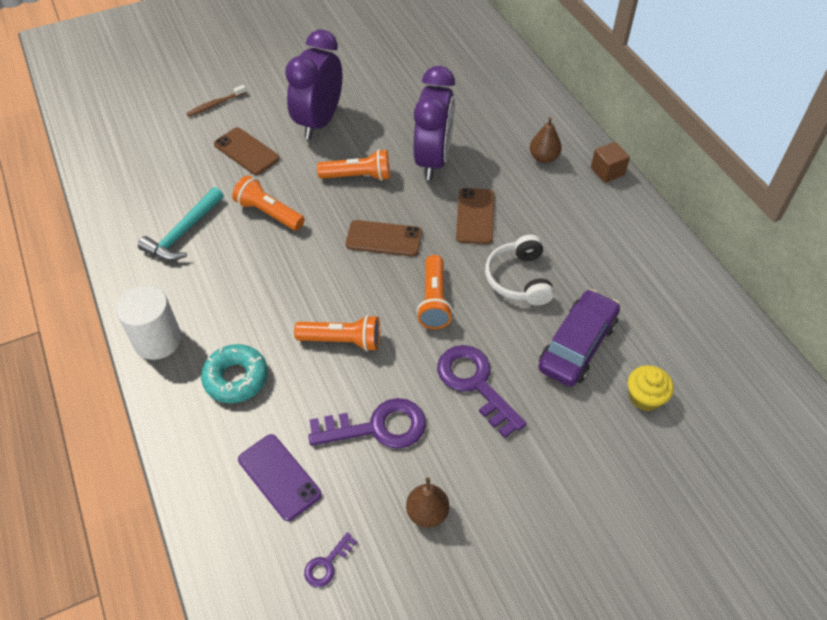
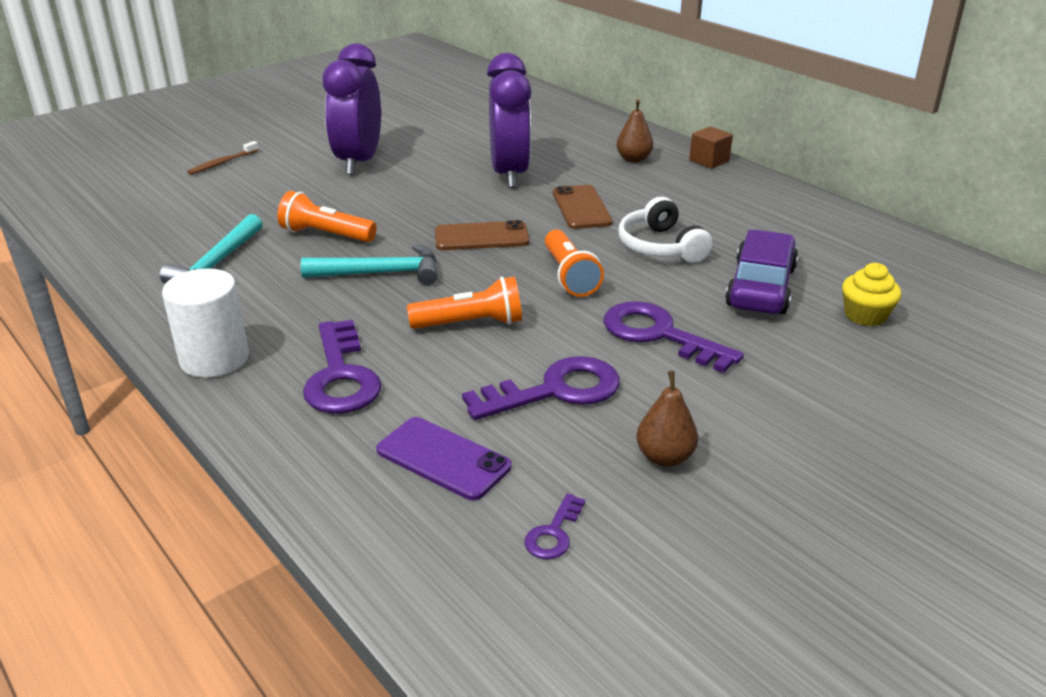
camera: 15 degrees left, 20 degrees down
(236, 378) = (341, 376): turquoise donut -> purple key
(246, 151) = (277, 192): brown phone -> none
(295, 268) = (380, 273): none -> turquoise hammer
(358, 176) = (426, 195): orange flashlight -> none

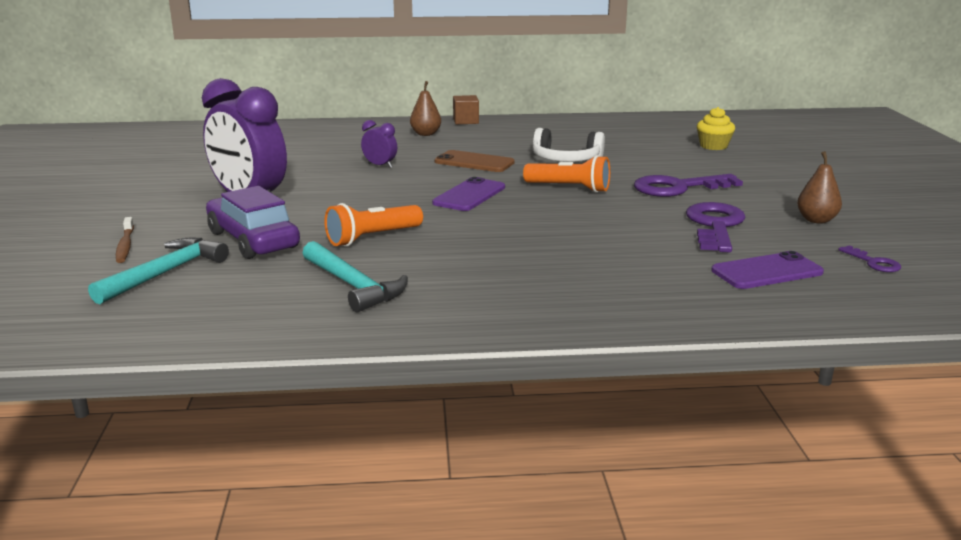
camera: 55 degrees left, 10 degrees down
(214, 359) = (534, 317): white cylinder -> none
(341, 376) = (622, 279): purple key -> none
(380, 273) = (475, 235): turquoise hammer -> turquoise hammer (165, 273)
(471, 323) = (597, 226): orange flashlight -> none
(481, 237) = (469, 195): brown phone -> purple phone
(509, 174) = (380, 165): purple clock -> purple clock, size x0.43
(760, 287) = (652, 155): purple car -> purple car (253, 240)

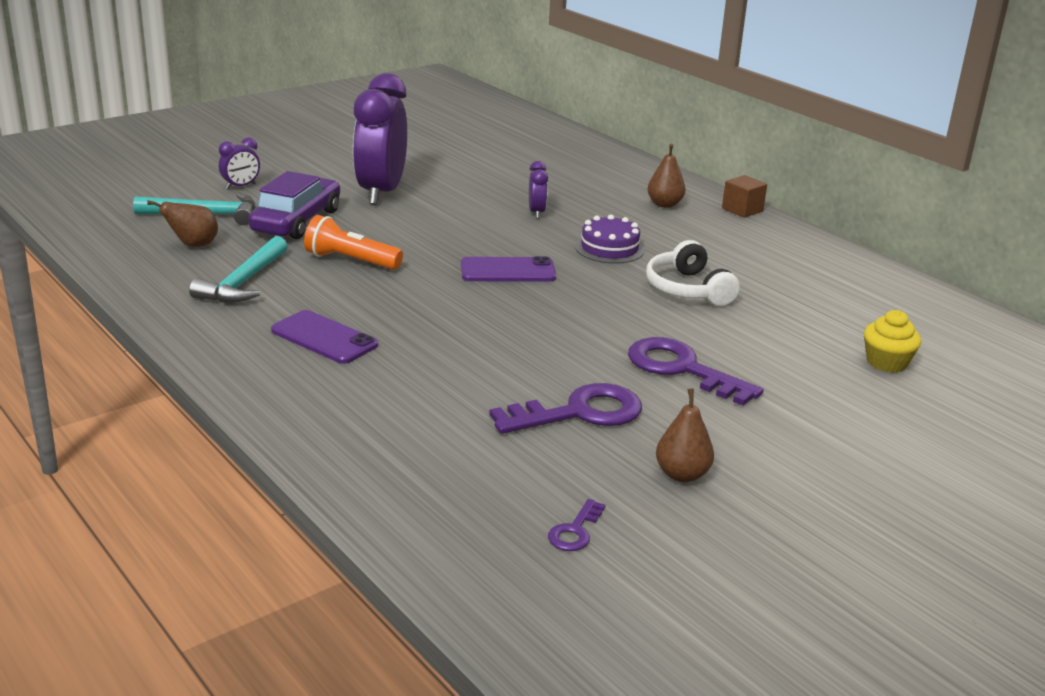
camera: 55 degrees right, 5 degrees up
(125, 246) = (241, 186): brown toothbrush -> purple clock
(231, 291) = (193, 245): none -> brown pear
(474, 162) = (609, 248): brown phone -> purple cake
(570, 188) = (595, 312): orange flashlight -> none
(767, 272) = (471, 465): purple phone -> purple phone (324, 338)

